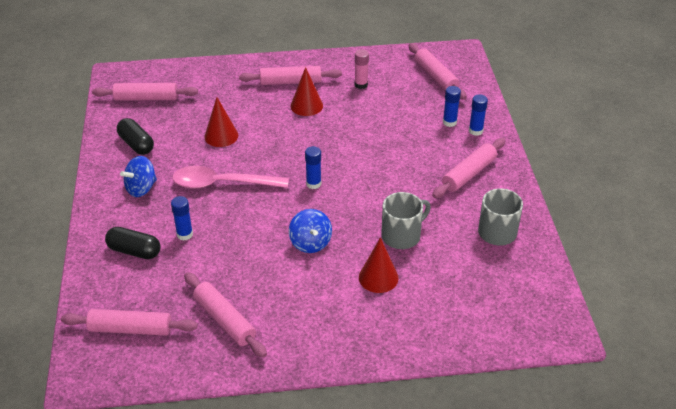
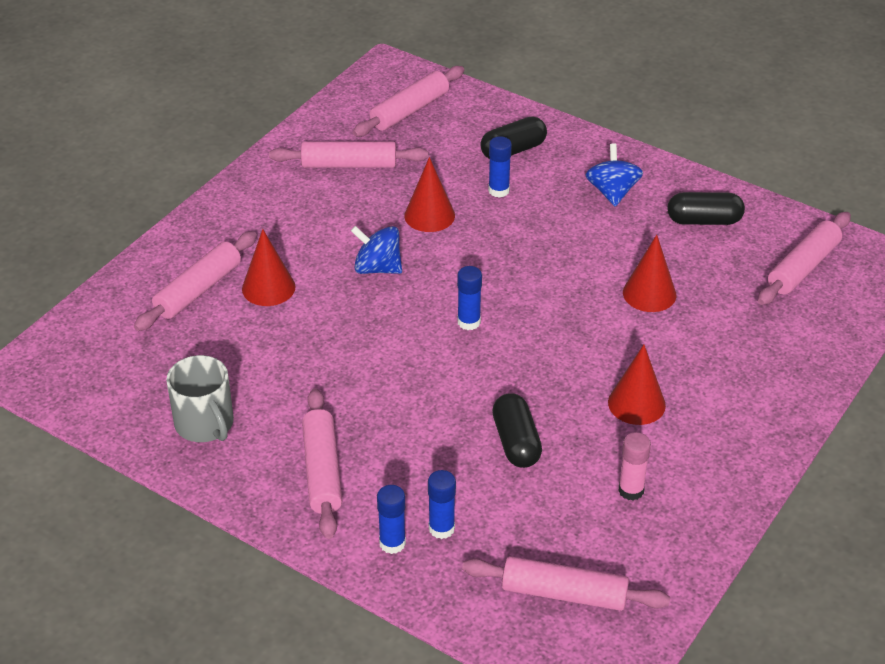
camera: 130 degrees right, 0 degrees up
(222, 184) = (552, 252): pink spoon -> none
(239, 250) = (429, 215): none -> red cone
(290, 82) = (712, 419): pink rolling pin -> pink rolling pin (198, 290)
(375, 127) = (516, 442): none -> black capsule
(402, 236) = (300, 341): grey mug -> none

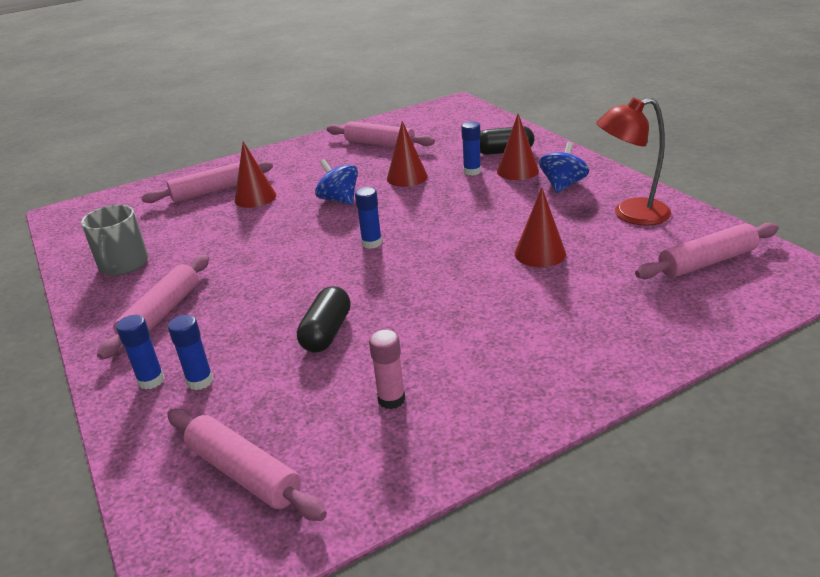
camera: 30 degrees right, 10 degrees down
(409, 110) = (449, 123): pink rolling pin -> none
(636, 403) = (459, 330): red cone -> red cone (517, 171)
(704, 221) = (630, 214): black capsule -> red lamp

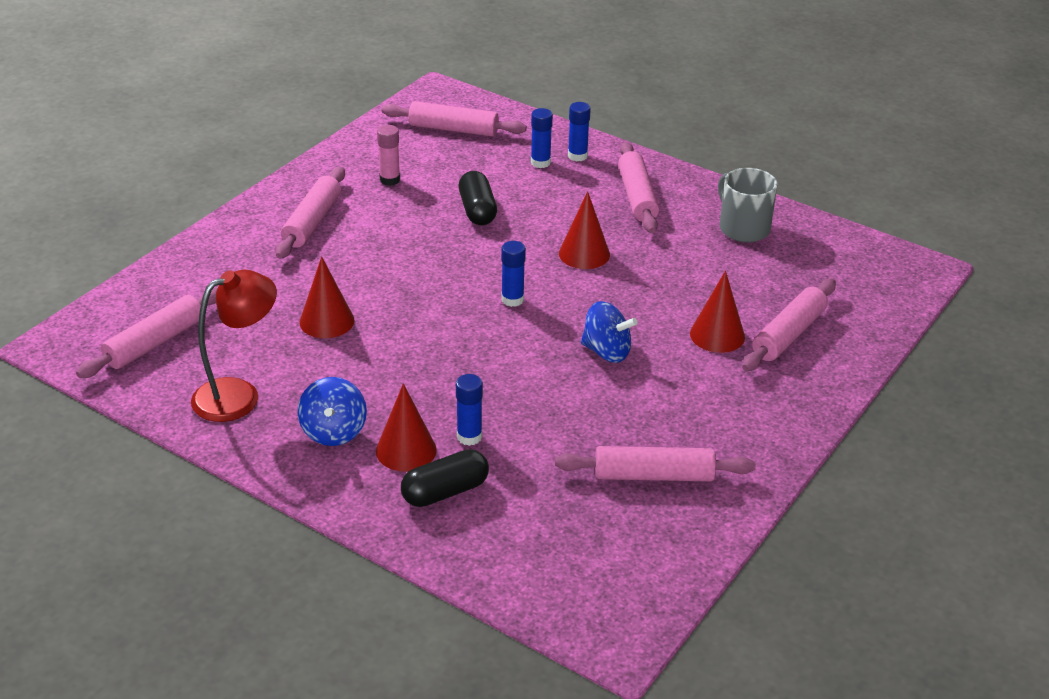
camera: 150 degrees right, 5 degrees up
(407, 177) = (552, 408): red cone -> red cone (584, 254)
(515, 358) = (312, 222): none -> pink rolling pin

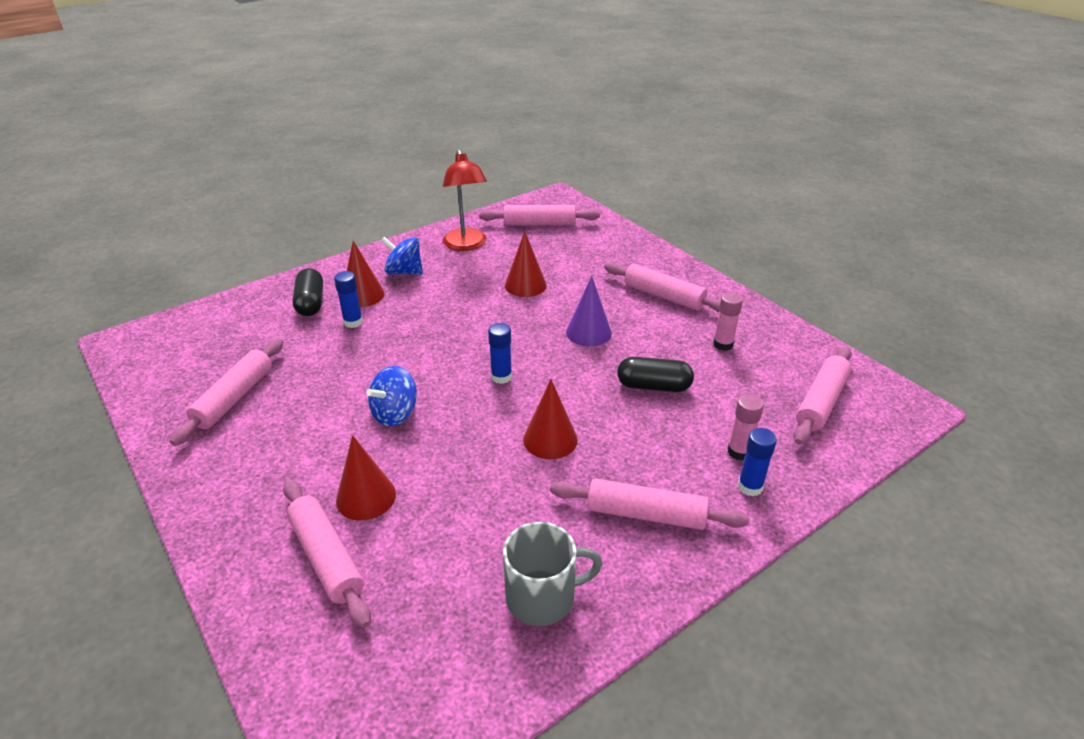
camera: 110 degrees right, 0 degrees up
(155, 343) = (539, 224): pink rolling pin -> pink rolling pin turned 60 degrees counterclockwise
(407, 259) = (588, 332): none -> purple cone
(540, 162) = (739, 452): blue glue stick -> pink glue stick

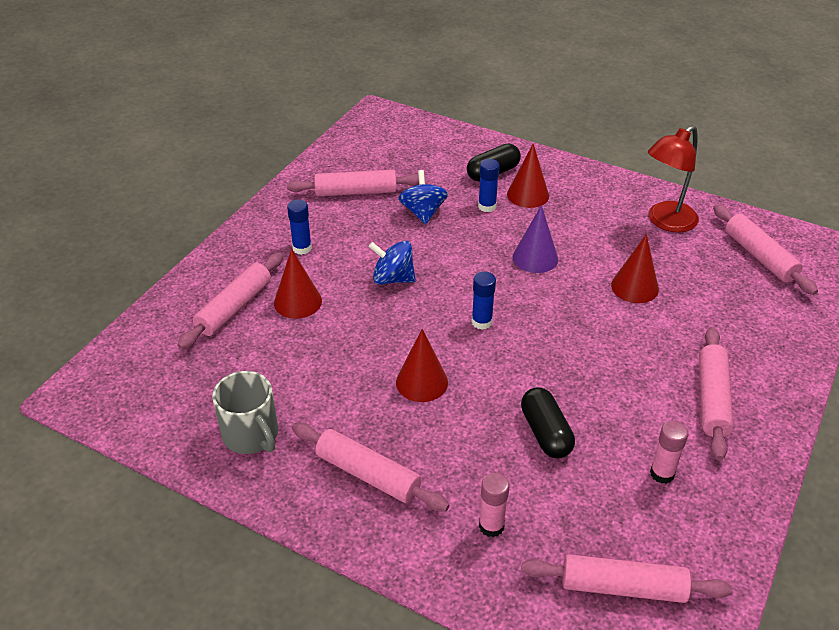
camera: 65 degrees right, 5 degrees up
(404, 272) = (583, 203): blue spinning top -> blue spinning top (423, 212)
(588, 332) = (594, 358): purple cone -> purple cone (535, 258)
(646, 514) = (368, 474): pink rolling pin -> pink rolling pin turned 45 degrees counterclockwise
(750, 487) = (446, 545): blue glue stick -> blue glue stick (302, 248)

